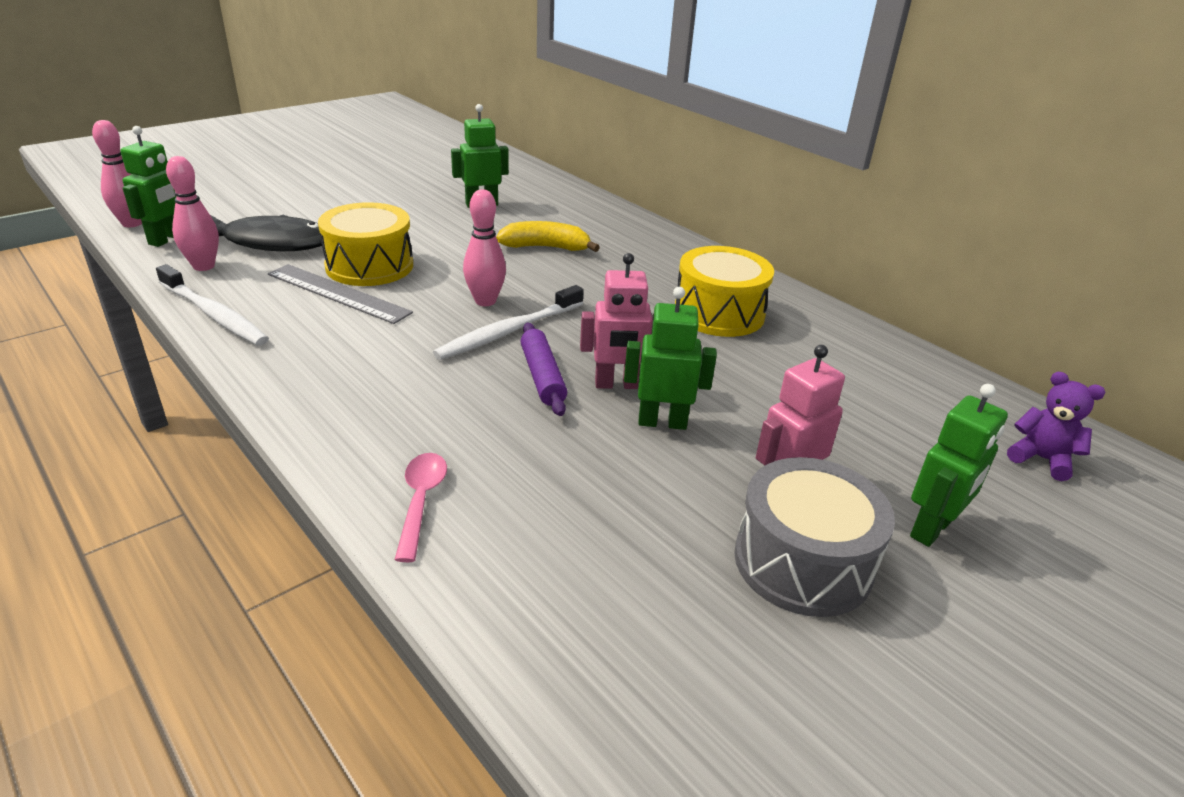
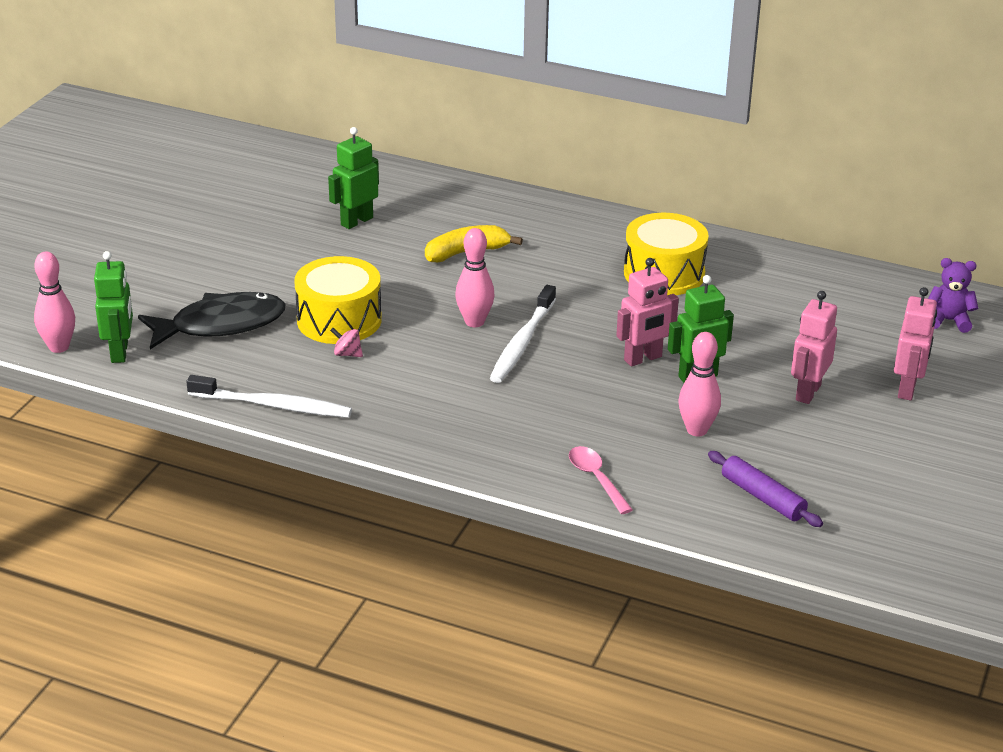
camera: 25 degrees left, 0 degrees up
(204, 266) = (196, 367): pink bowling pin -> pink bowling pin (697, 430)
(338, 293) = (347, 354): grey ruler -> pink spinning top
(542, 376) = (585, 370): purple rolling pin -> purple rolling pin (763, 497)
(803, 562) = (848, 433): grey drum -> none
(932, 529) = (907, 389): green robot -> pink robot

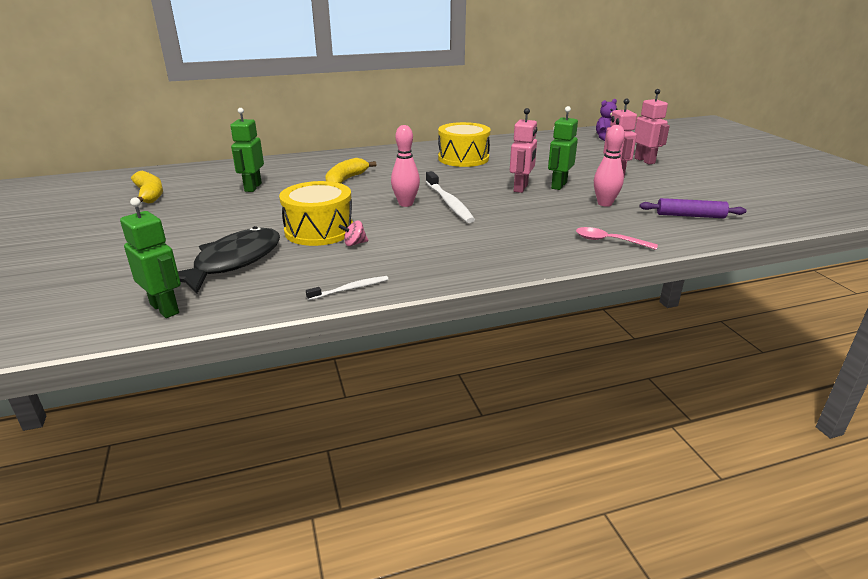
camera: 40 degrees left, 5 degrees down
(59, 347) = (95, 328): pink bowling pin -> none
(249, 190) = (149, 195): none -> yellow banana
(274, 405) = (350, 289): white toothbrush -> white toothbrush, size x0.55

